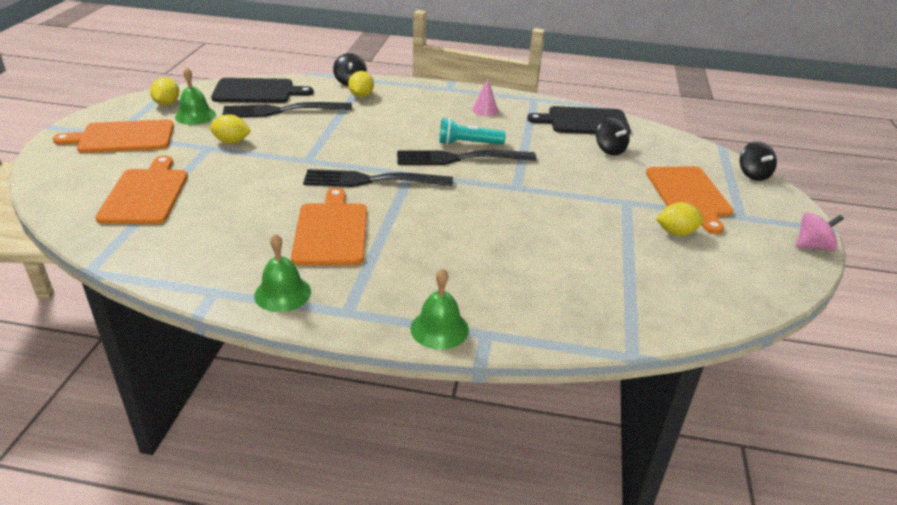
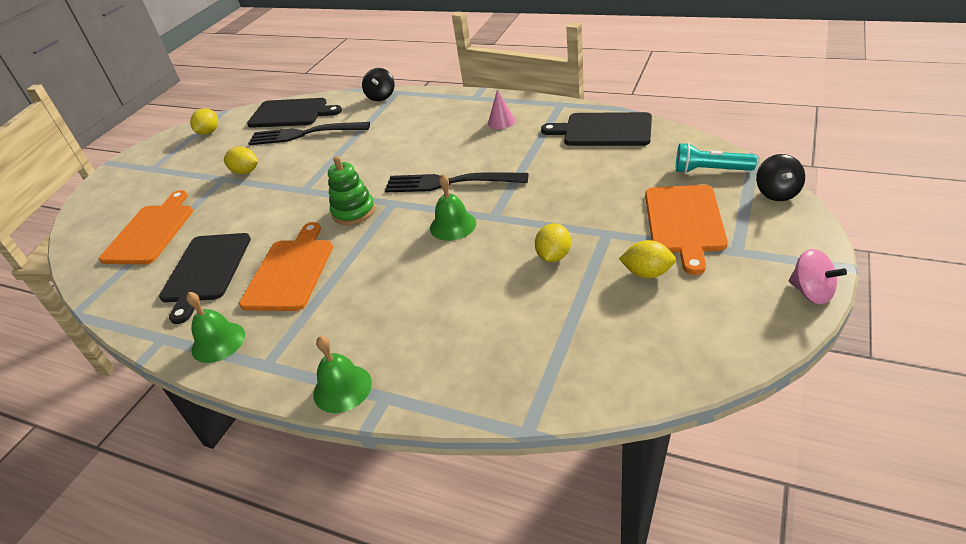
camera: 20 degrees right, 5 degrees up
(122, 137) = (158, 171): orange cutting board -> none
(195, 115) = (227, 144): green bell -> green bell (453, 225)
(233, 230) = (205, 271): none -> black cutting board
(361, 96) = (385, 112): yellow lemon -> yellow lemon (553, 256)
(373, 180) = (354, 212): black fork -> green stacking toy
(468, 144) = (466, 164): turquoise flashlight -> turquoise flashlight (710, 170)
(609, 150) = (616, 165): black spinning top -> none
(812, 246) = (811, 292): pink spinning top -> pink spinning top turned 45 degrees clockwise

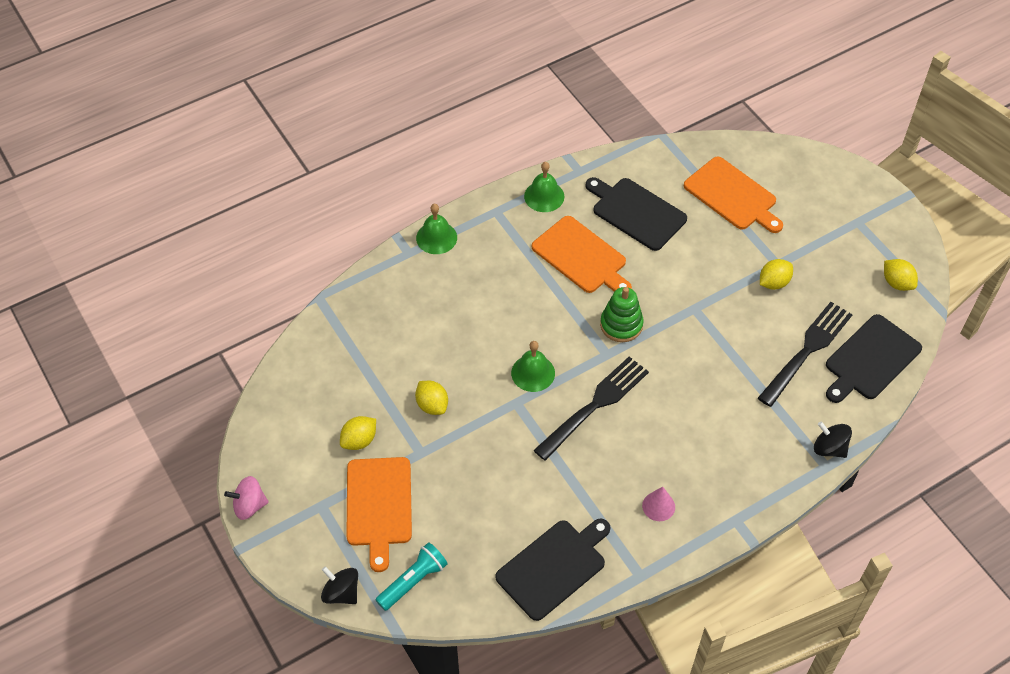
camera: 120 degrees right, 15 degrees up
(684, 222) = (379, 506): orange cutting board -> orange cutting board turned 135 degrees counterclockwise

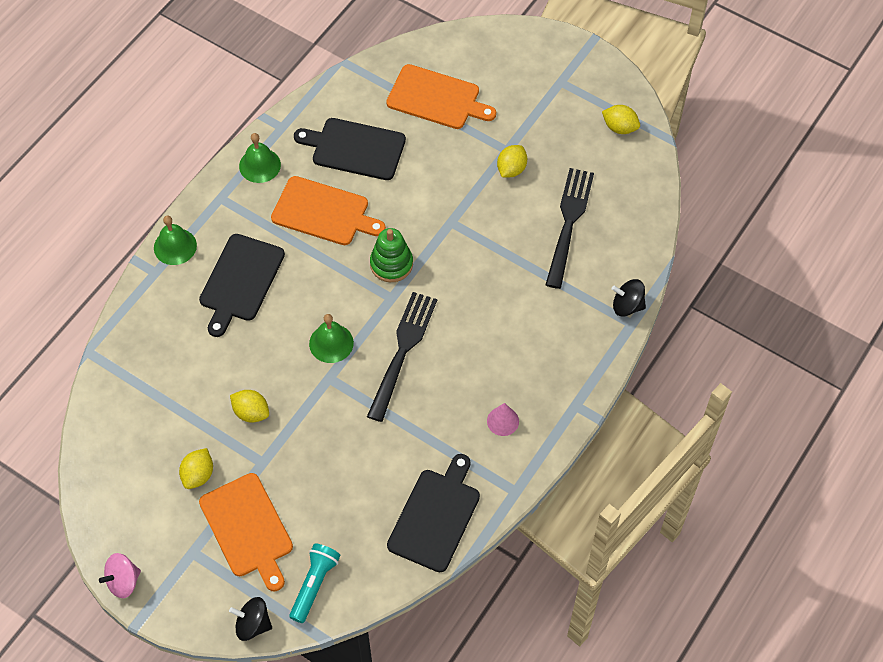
camera: 25 degrees left, 5 degrees up
(870, 359) = (627, 209): black cutting board -> black cutting board (240, 281)

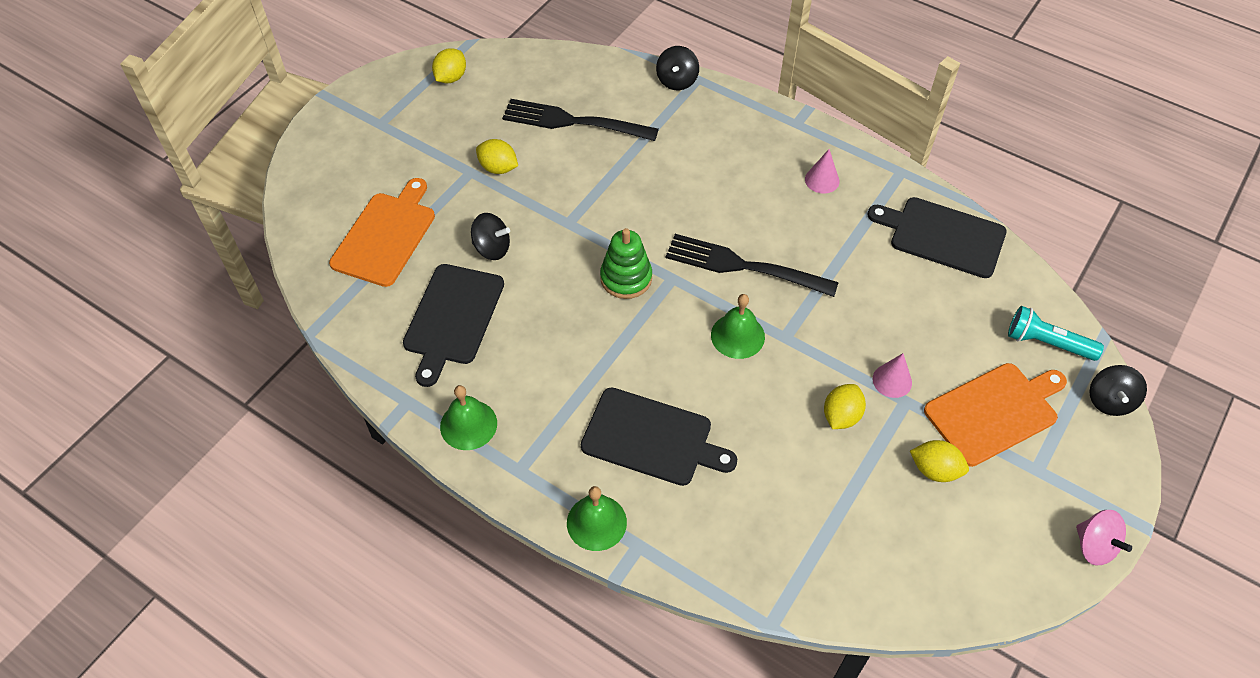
camera: 90 degrees left, 5 degrees down
(282, 454) = (892, 380): none -> pink cone
(324, 212) = (548, 349): orange cutting board -> none
(423, 170) = (492, 248): none -> black spinning top

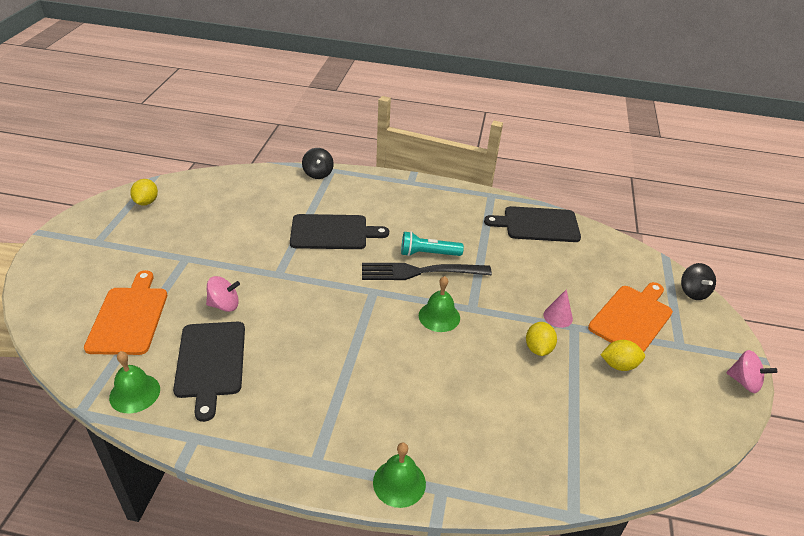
camera: 25 degrees left, 15 degrees down
(468, 424) = (256, 440): green bell -> green bell (135, 393)
(492, 248) = (224, 305): black spinning top -> pink spinning top
(498, 168) = (207, 251): yellow lemon -> none
(574, 122) = (255, 211): black fork -> none
(626, 278) = (339, 300): green stacking toy -> none
(652, 438) = (412, 404): black cutting board -> black cutting board (332, 232)
(822, 180) = (444, 210): pink cone -> none
(1047, 343) = (636, 269): turquoise flashlight -> turquoise flashlight (428, 254)

